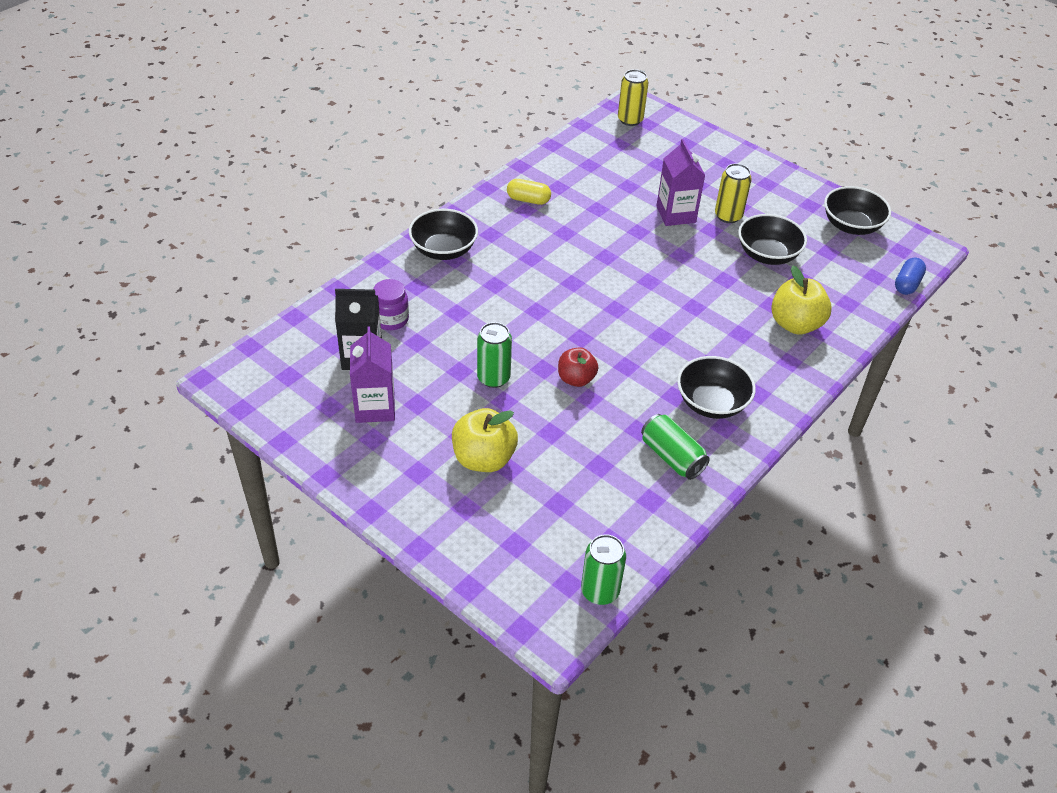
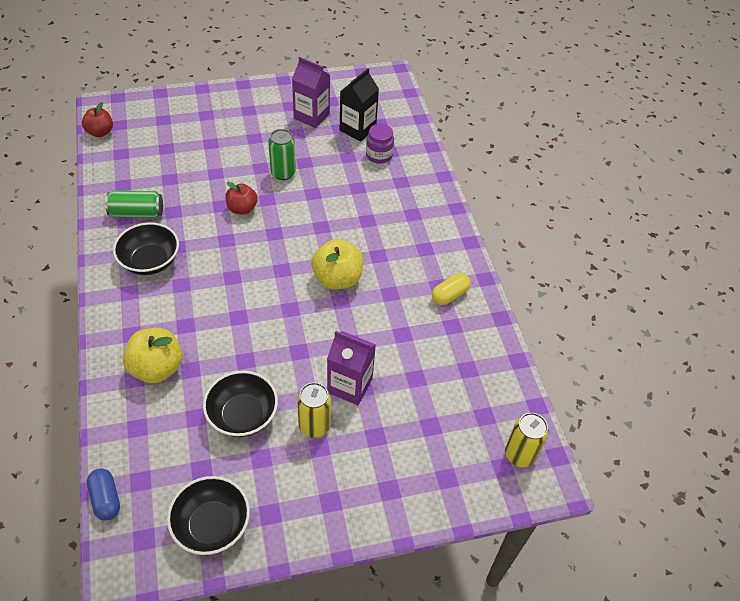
camera: 125 degrees right, 5 degrees up
(443, 250) = (428, 214): black bowl -> none
(484, 459) = (228, 137): yellow apple -> yellow apple (337, 279)
(600, 591) = (100, 132): green can -> red apple

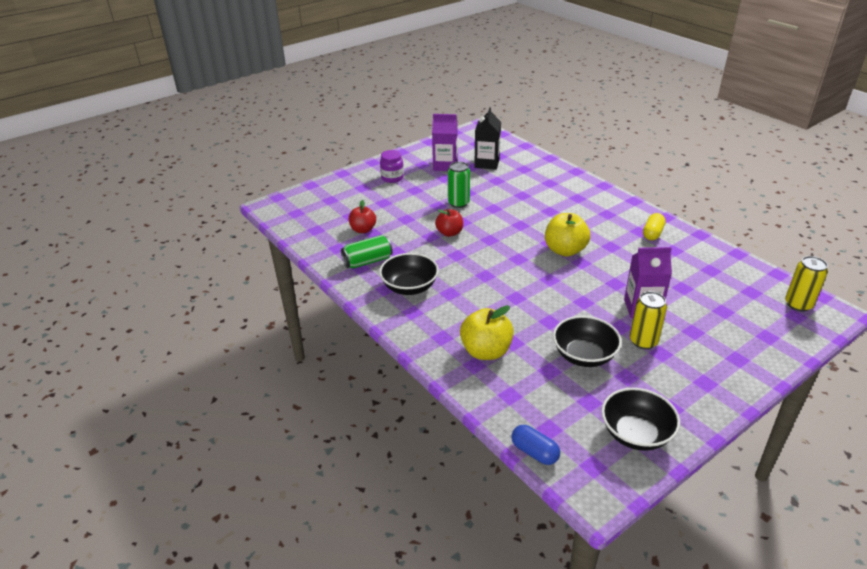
camera: 20 degrees left, 15 degrees down
(100, 132) = (285, 222): red apple -> red apple (363, 230)
(379, 155) = (518, 173): purple jar -> purple jar (392, 178)

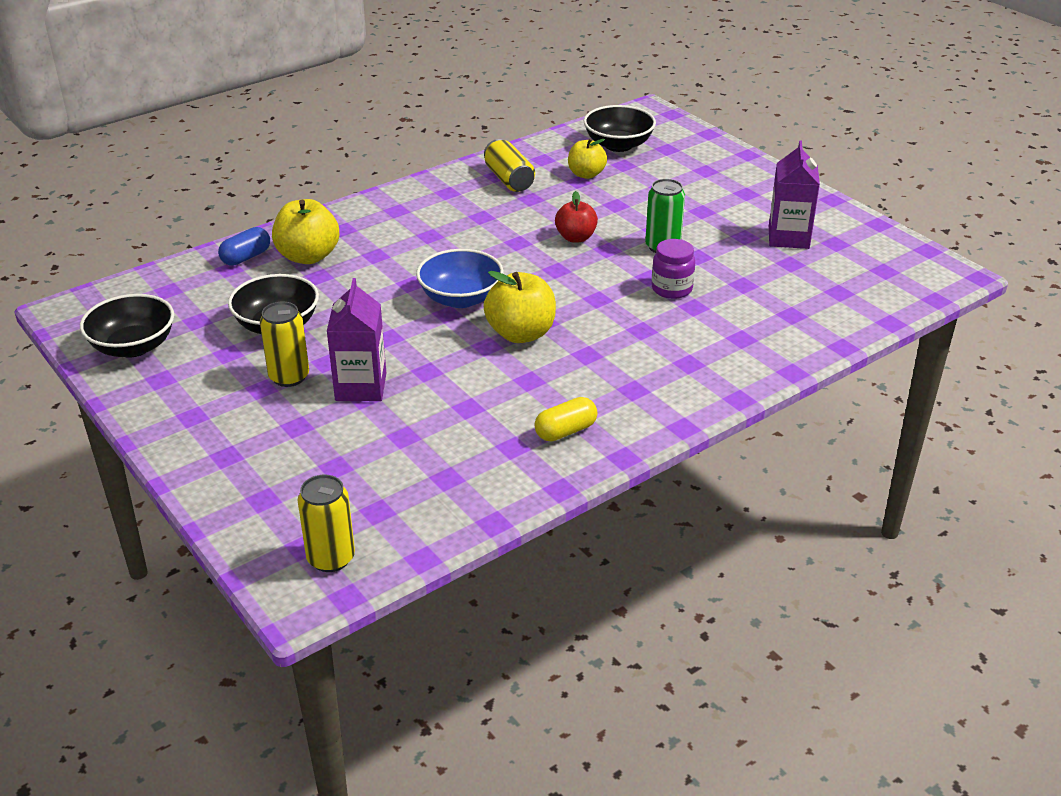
camera: 90 degrees right, 0 degrees up
(363, 230) = (586, 174): red apple -> yellow apple
(367, 261) = (509, 179): green can -> yellow can
(392, 178) = (738, 192): purple jar -> purple jar (671, 289)
(409, 287) = (447, 208): black bowl -> black bowl (618, 145)
(487, 163) = (805, 277): black carton -> none
(530, 275) = (461, 298): none -> blue bowl
(534, 452) = (139, 278): blue capsule -> blue capsule (246, 257)
(652, 233) = (566, 431): yellow capsule -> yellow capsule turned 60 degrees counterclockwise

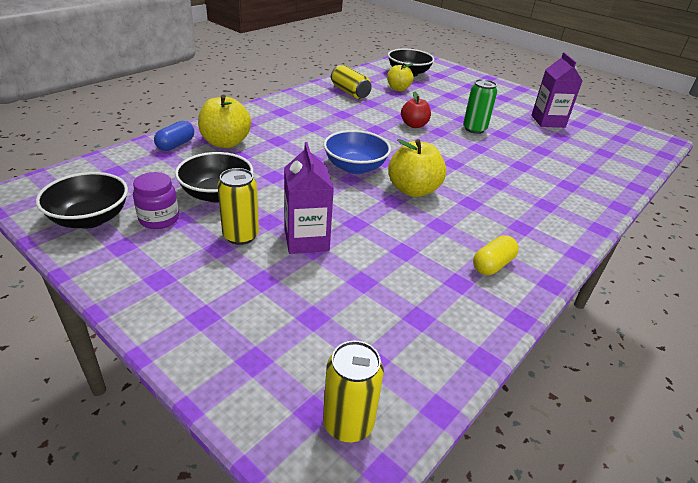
camera: 15 degrees left, 0 degrees up
(671, 289) = (498, 155): purple jar -> purple jar (159, 219)

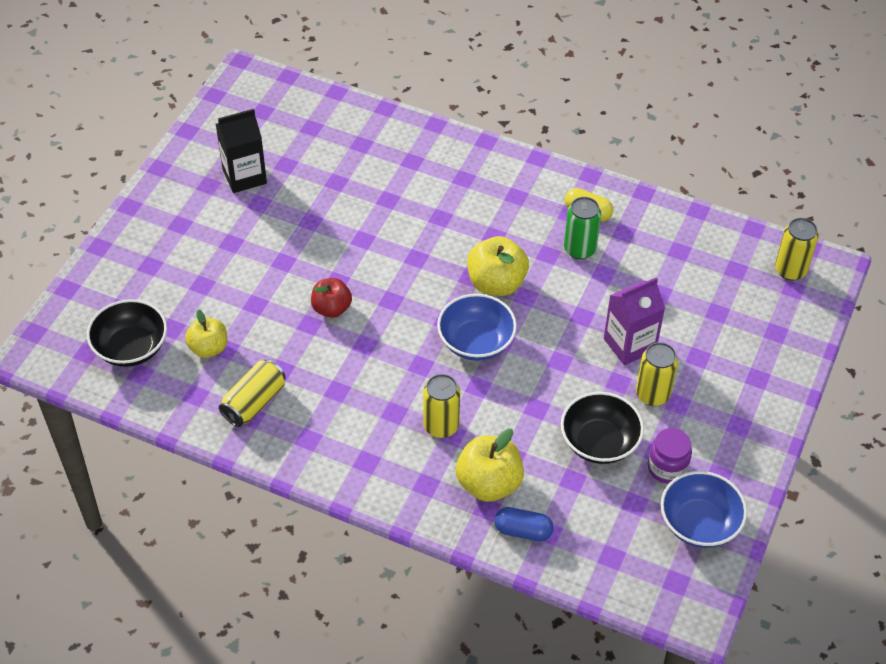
camera: 105 degrees left, 15 degrees up
(90, 218) = (699, 523): black bowl -> blue bowl
(288, 138) = (441, 426): none -> yellow can
(474, 129) = (310, 247): green can -> green can (579, 249)
(548, 121) = (244, 176): purple carton -> black carton

